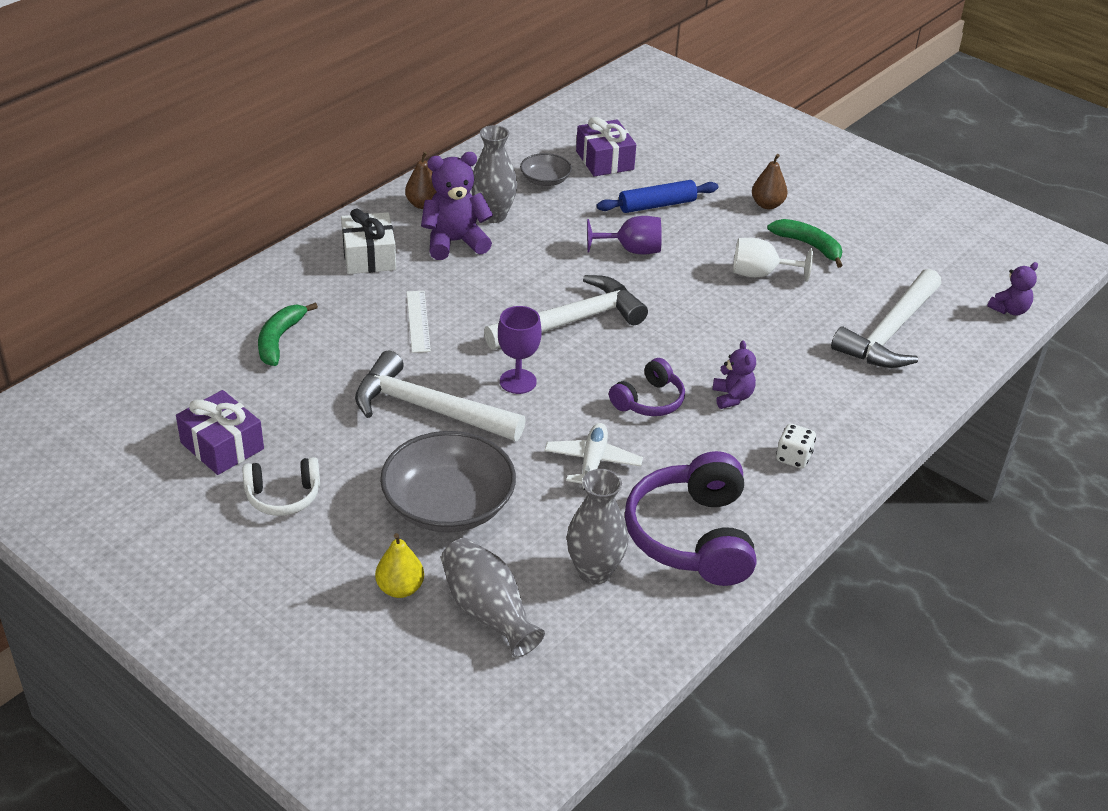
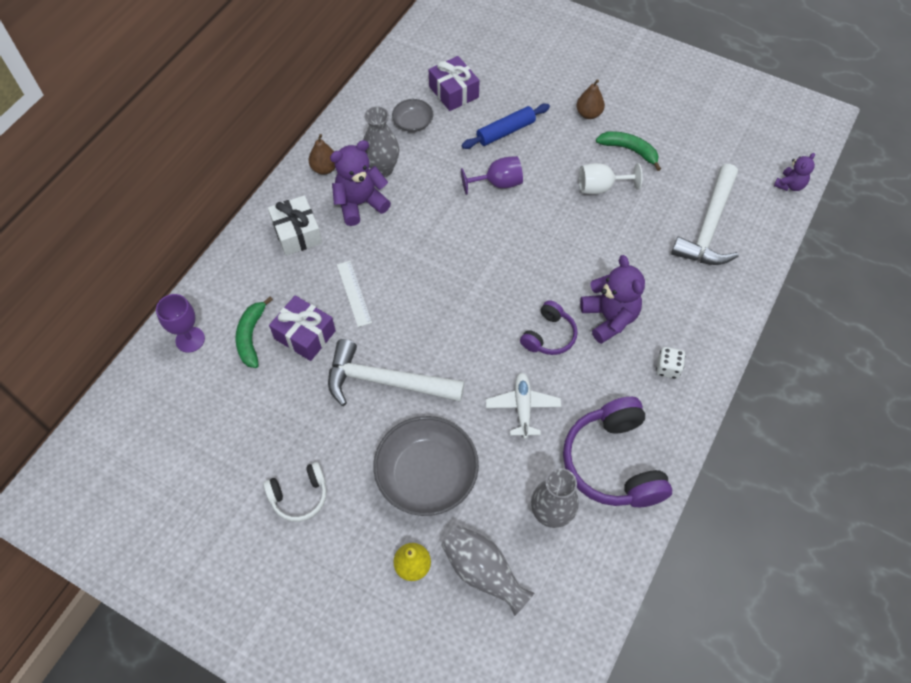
camera: 10 degrees left, 20 degrees up
(222, 446) = (238, 456): purple gift -> purple gift (305, 335)
(518, 381) = (446, 338): purple goblet -> purple goblet (190, 339)
(572, 321) = (471, 267): white hammer -> none
(732, 397) = (609, 318): purple teddy bear -> purple teddy bear, size x1.74

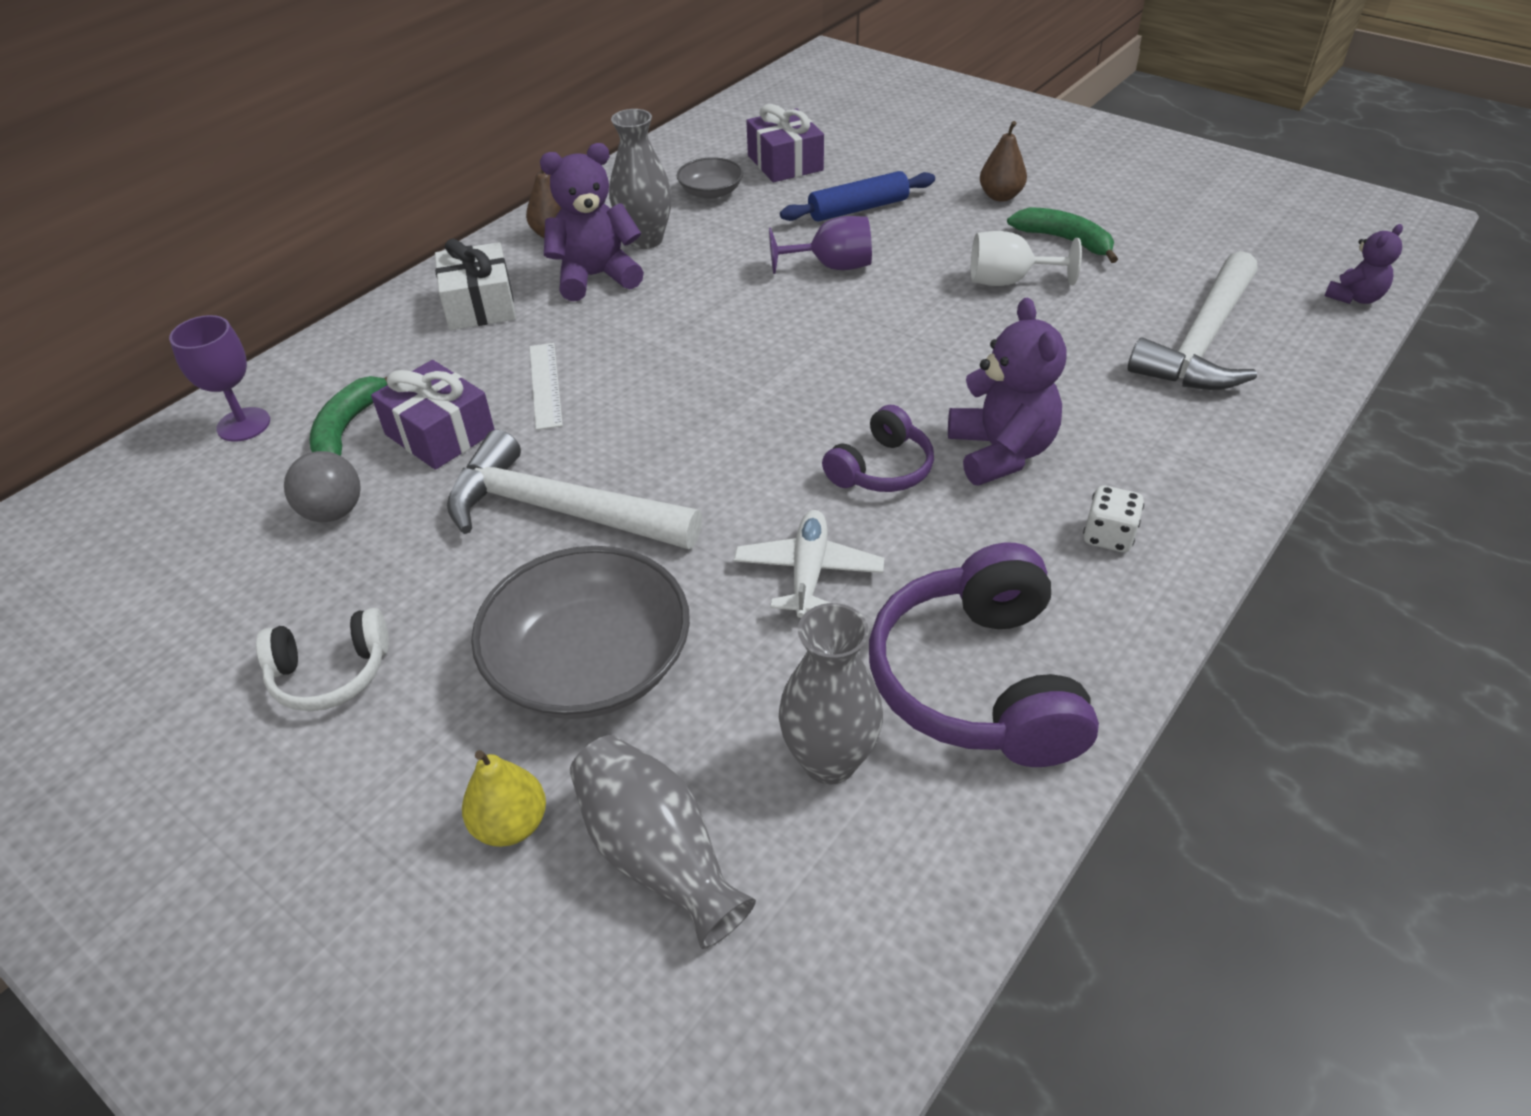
camera: 10 degrees right, 15 degrees down
(264, 396) = (333, 512): none -> grey ball

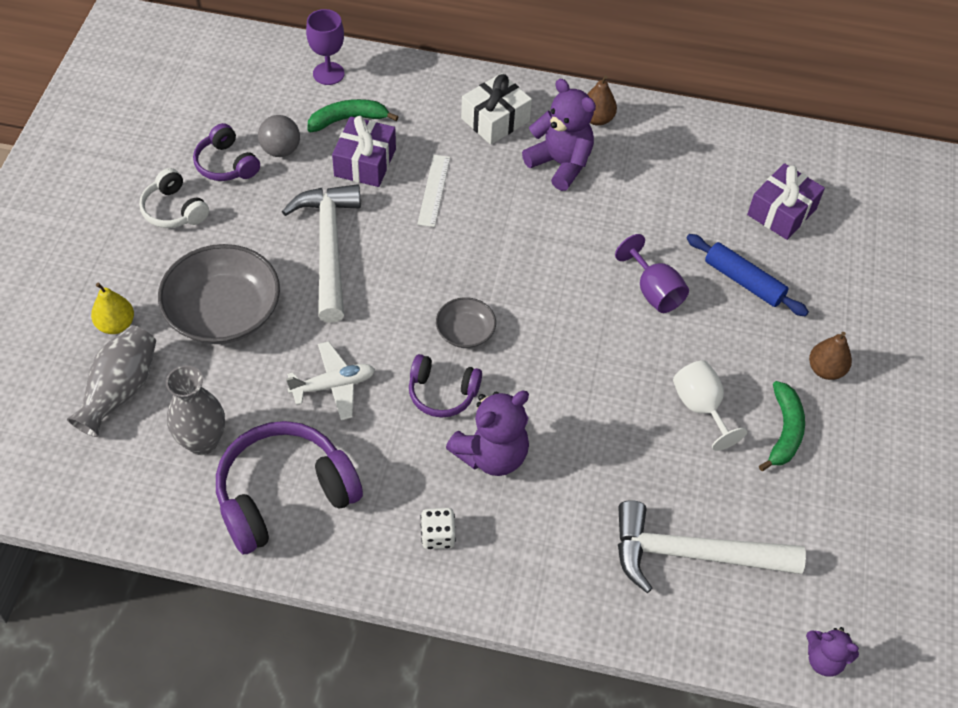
camera: 60 degrees right, 10 degrees up
(299, 582) = (226, 164): none -> purple headphones
(545, 385) = (434, 190): white ruler -> white ruler turned 45 degrees counterclockwise
(645, 240) = (621, 171): grey vase -> none
(711, 192) = (708, 183): grey bowl -> grey bowl (465, 332)

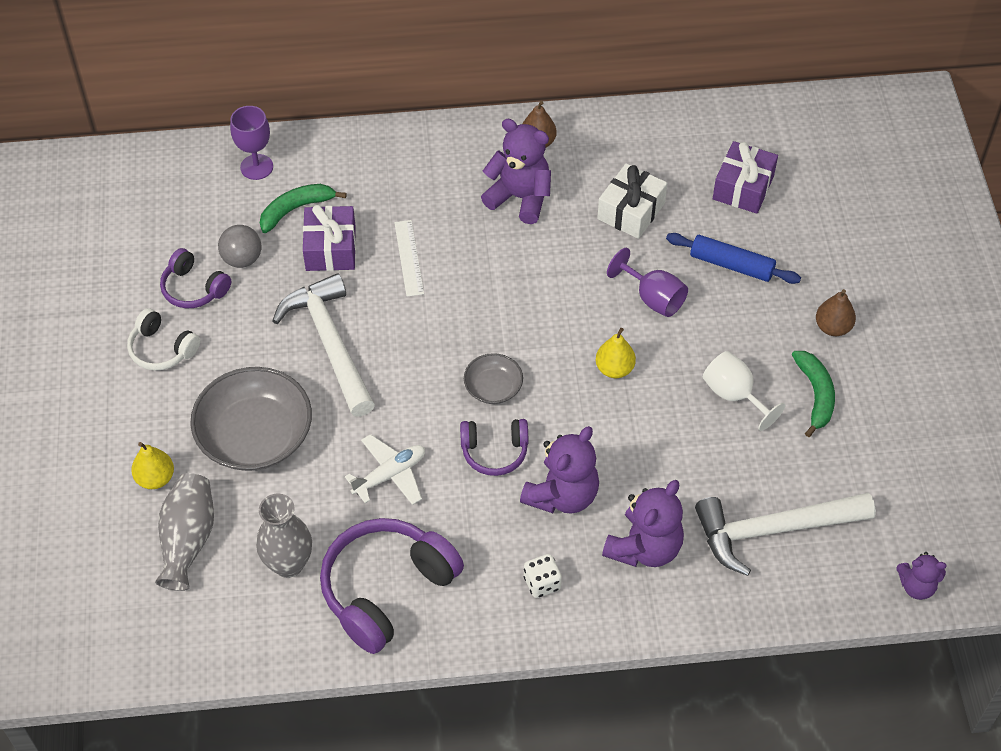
camera: 15 degrees left, 0 degrees up
(495, 120) = (440, 170): white gift -> white gift (631, 211)
(553, 532) = (644, 547): none -> purple teddy bear
(590, 348) = (614, 369): none -> yellow pear

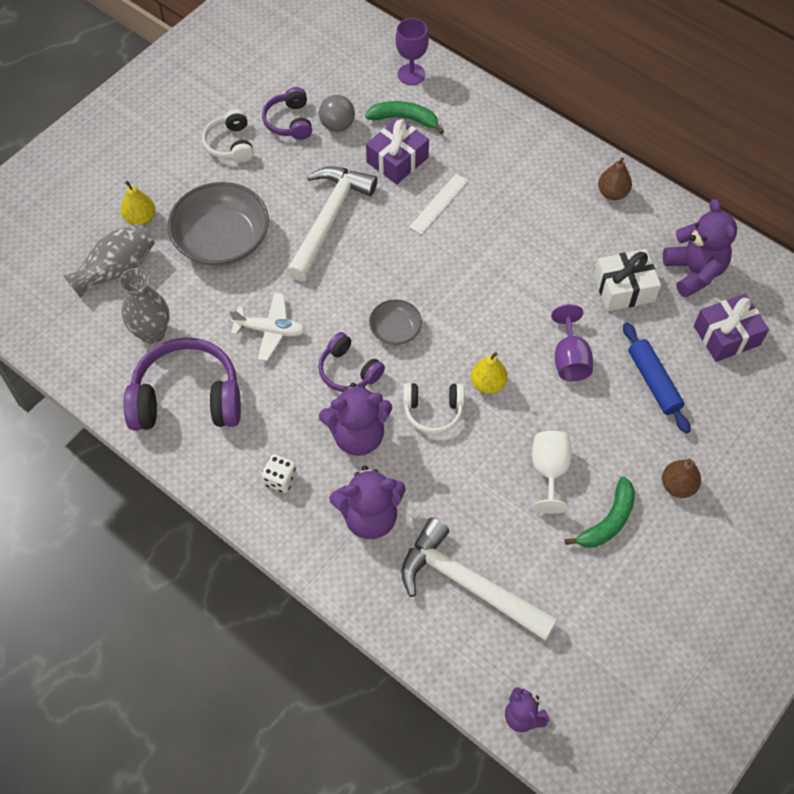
camera: 45 degrees right, 5 degrees up
(520, 197) = (557, 220): purple teddy bear -> purple teddy bear (694, 272)
(598, 425) = (433, 411): none -> white headphones

